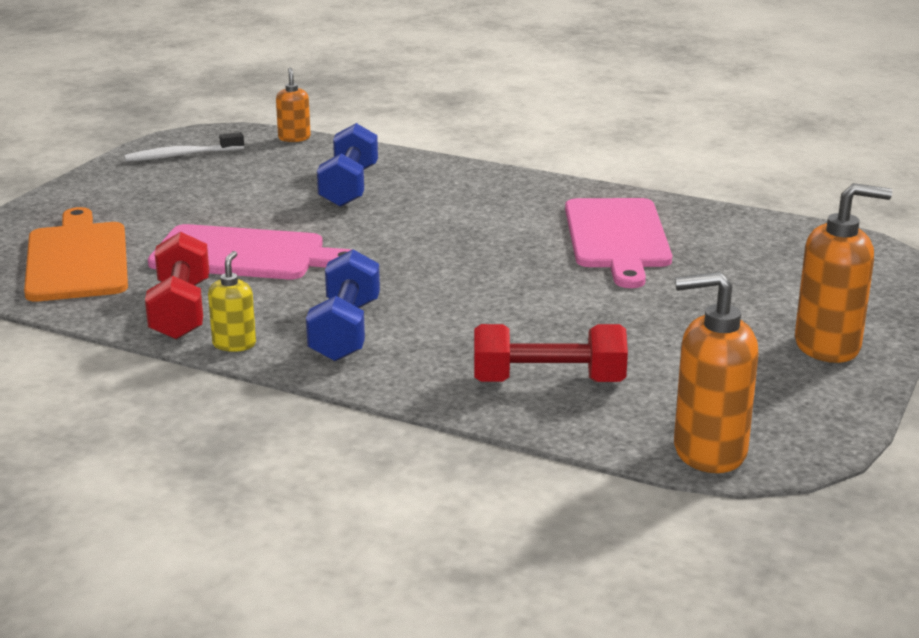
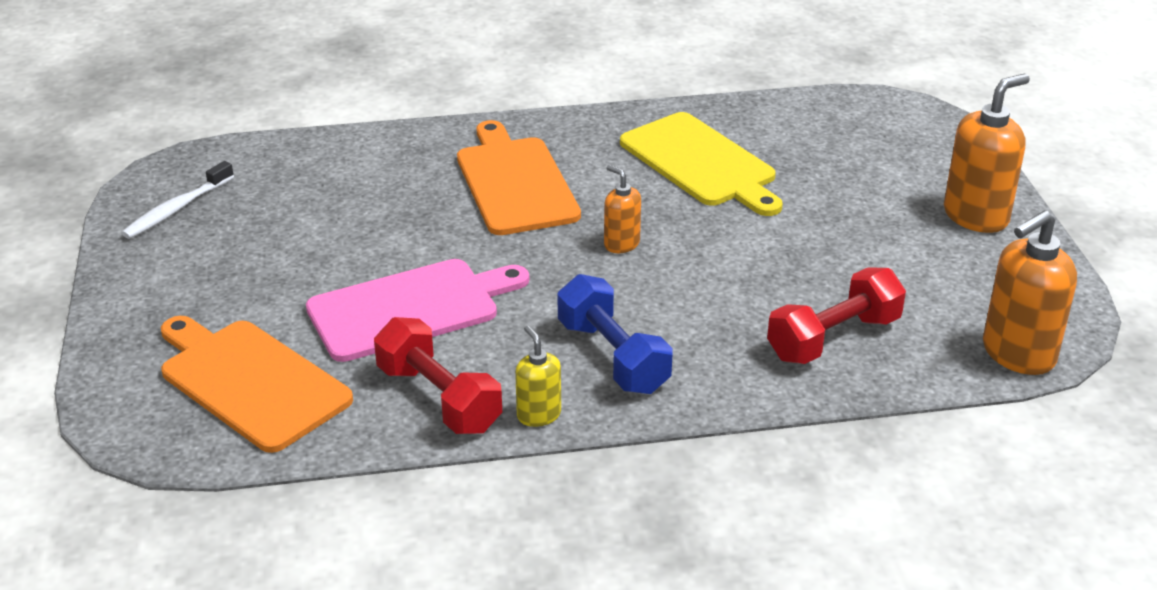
camera: 35 degrees left, 10 degrees up
(294, 138) = (265, 146): orange soap dispenser -> orange soap dispenser (621, 244)
(349, 187) = (400, 189): blue dumbbell -> none
(441, 207) = (515, 182): none -> orange cutting board
(617, 237) = (701, 163): pink cutting board -> yellow cutting board

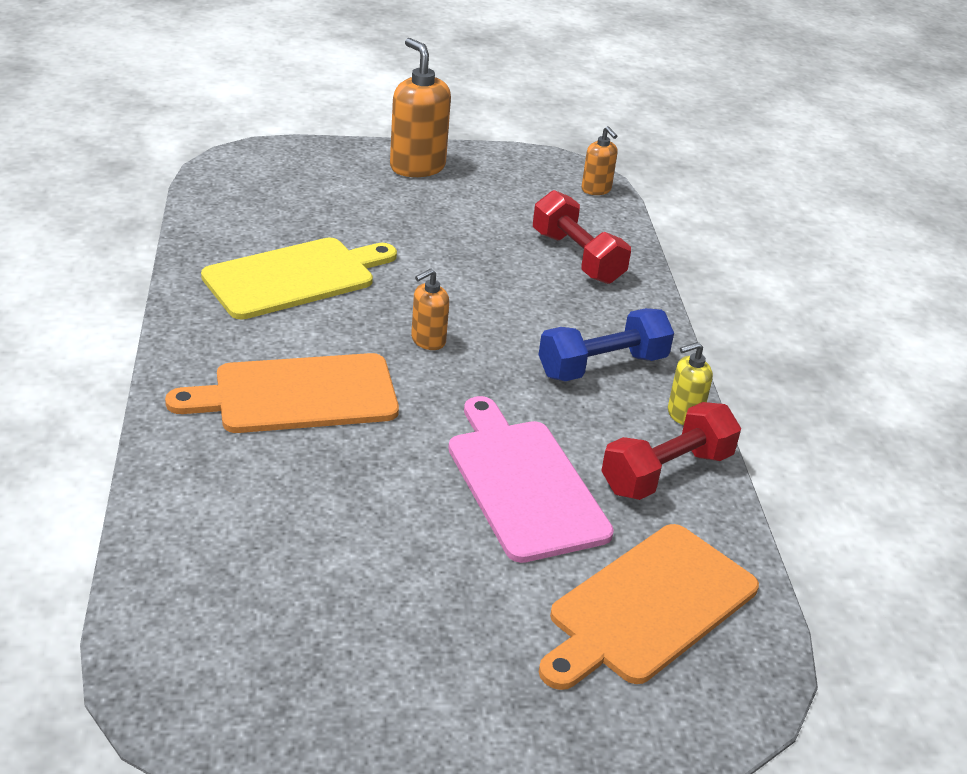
camera: 90 degrees left, 0 degrees up
(176, 209) = (281, 691): white toothbrush -> none
(1017, 354) = (596, 190): orange soap dispenser -> orange soap dispenser, size x0.55

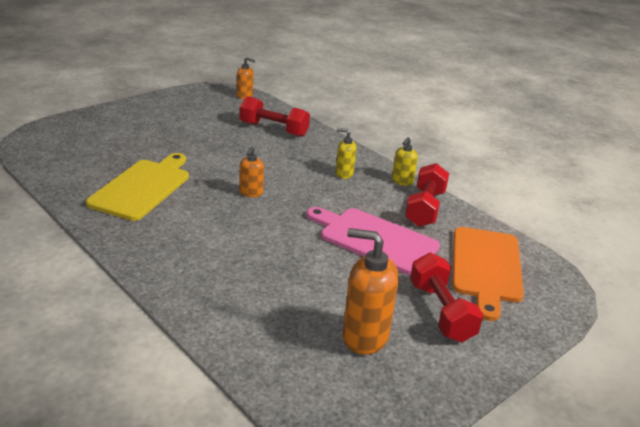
camera: 35 degrees left, 5 degrees down
(297, 395) = (217, 245): orange cutting board -> none
(417, 167) = (141, 112): orange soap dispenser -> orange soap dispenser (364, 337)
(488, 634) = (441, 312): none -> red dumbbell
(602, 366) = (344, 174): blue dumbbell -> yellow soap dispenser

